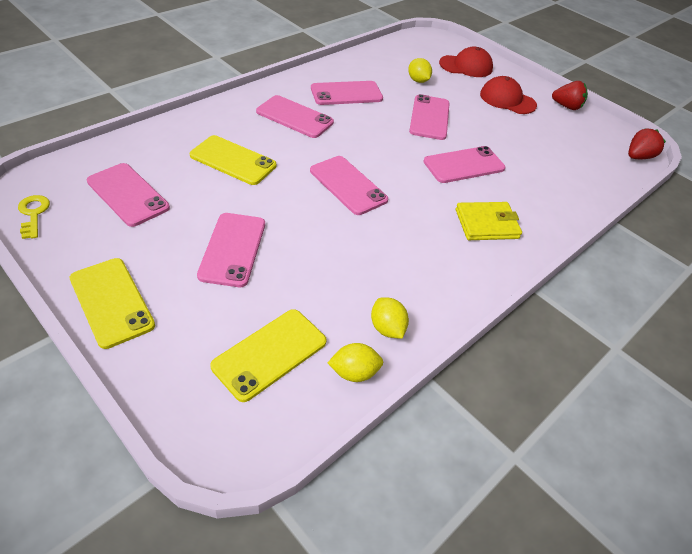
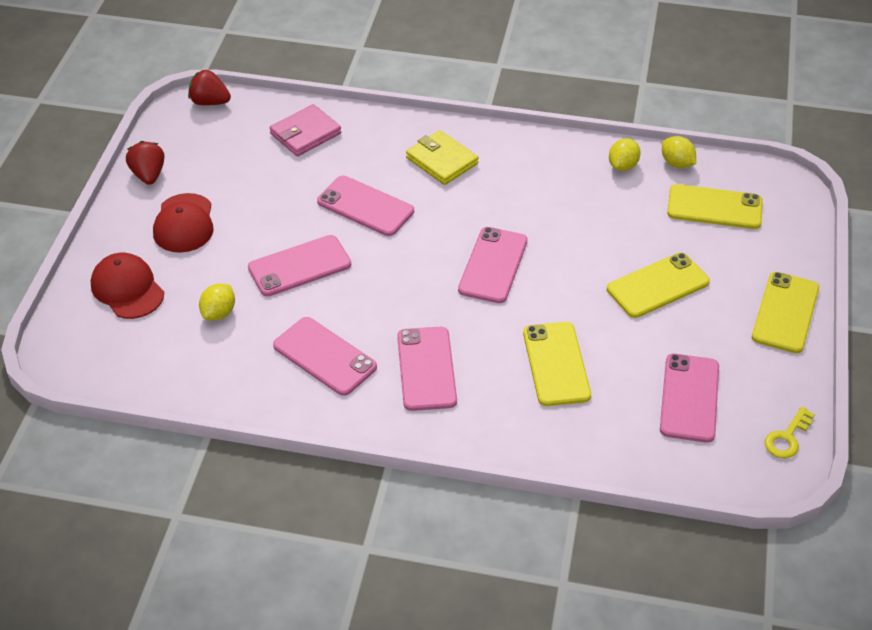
camera: 120 degrees left, 0 degrees up
(232, 249) = (658, 286): pink phone -> yellow phone
(571, 178) = (305, 133): none -> pink wallet

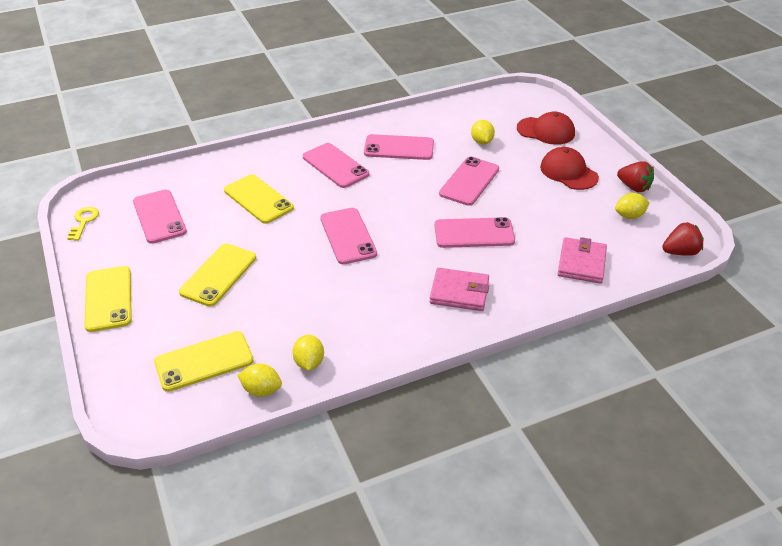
camera: 145 degrees right, 5 degrees down
(199, 151) = (629, 216): none -> yellow lemon
(442, 161) = (459, 292): yellow wallet -> pink wallet

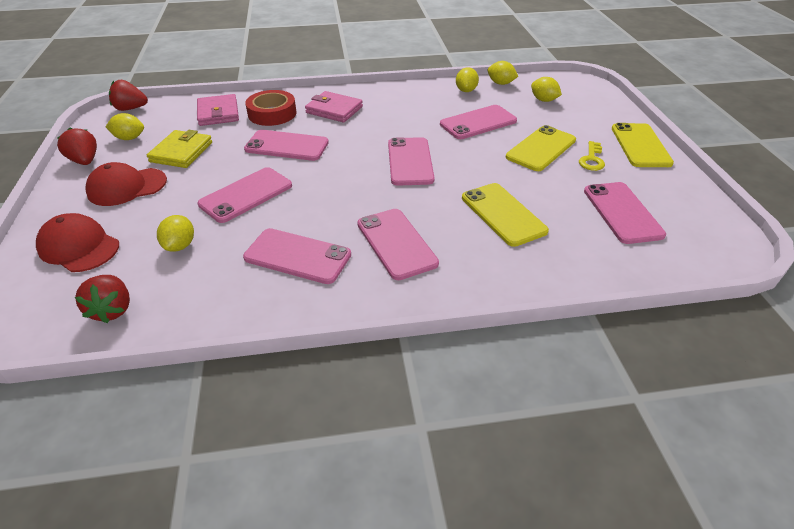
camera: 165 degrees left, 0 degrees up
(84, 221) = (715, 221): yellow key -> yellow key (592, 159)
(204, 361) = (543, 100): yellow phone -> yellow lemon
(287, 302) = (478, 122): none -> pink phone
(484, 107) = (112, 310): none -> red strawberry
(523, 273) = (272, 113): none -> red tape
(563, 210) = (181, 152): none -> yellow wallet
(568, 172) = (127, 187): red cap -> red cap turned 90 degrees clockwise
(581, 263) = (218, 113): pink wallet -> pink wallet turned 45 degrees counterclockwise

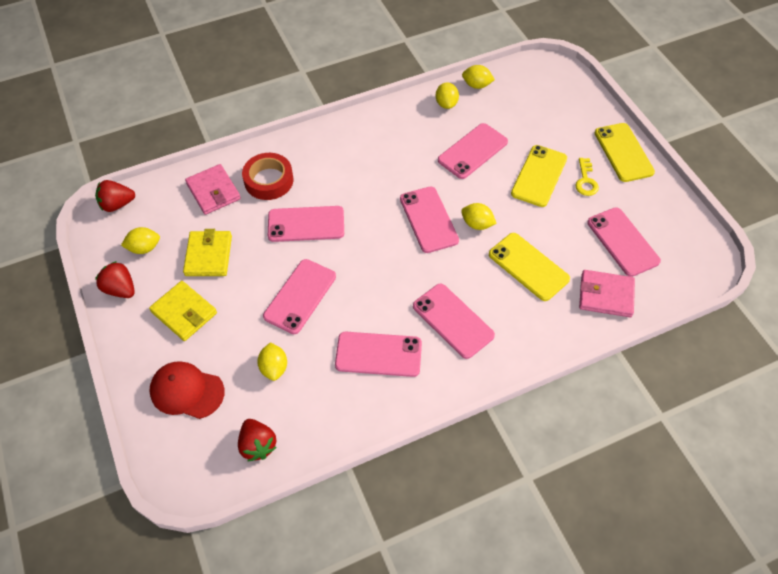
camera: 15 degrees left, 15 degrees up
(127, 187) = (184, 312): red cap -> yellow wallet
(334, 110) = (328, 161): pink wallet -> pink wallet (605, 295)
(543, 100) = (524, 104): yellow lemon -> yellow lemon (477, 224)

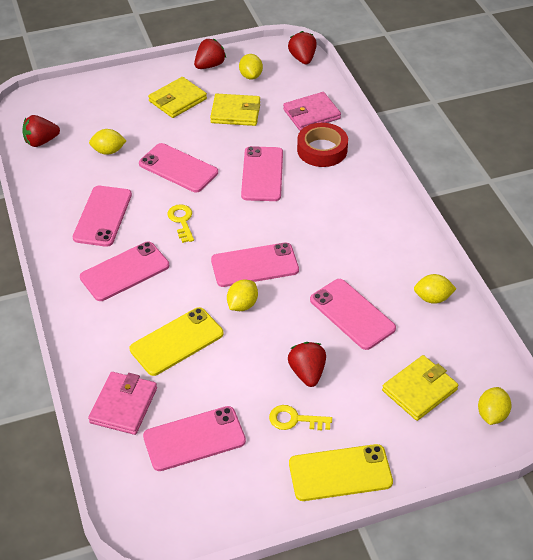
camera: 95 degrees right, 10 degrees down
(187, 391) = (102, 104): red cap -> none
(378, 283) = (182, 221): none -> yellow key
(476, 85) = (467, 332): yellow lemon -> yellow lemon (491, 415)
(538, 111) = (419, 390): none -> yellow wallet
(539, 176) = (307, 373): yellow phone -> red strawberry

